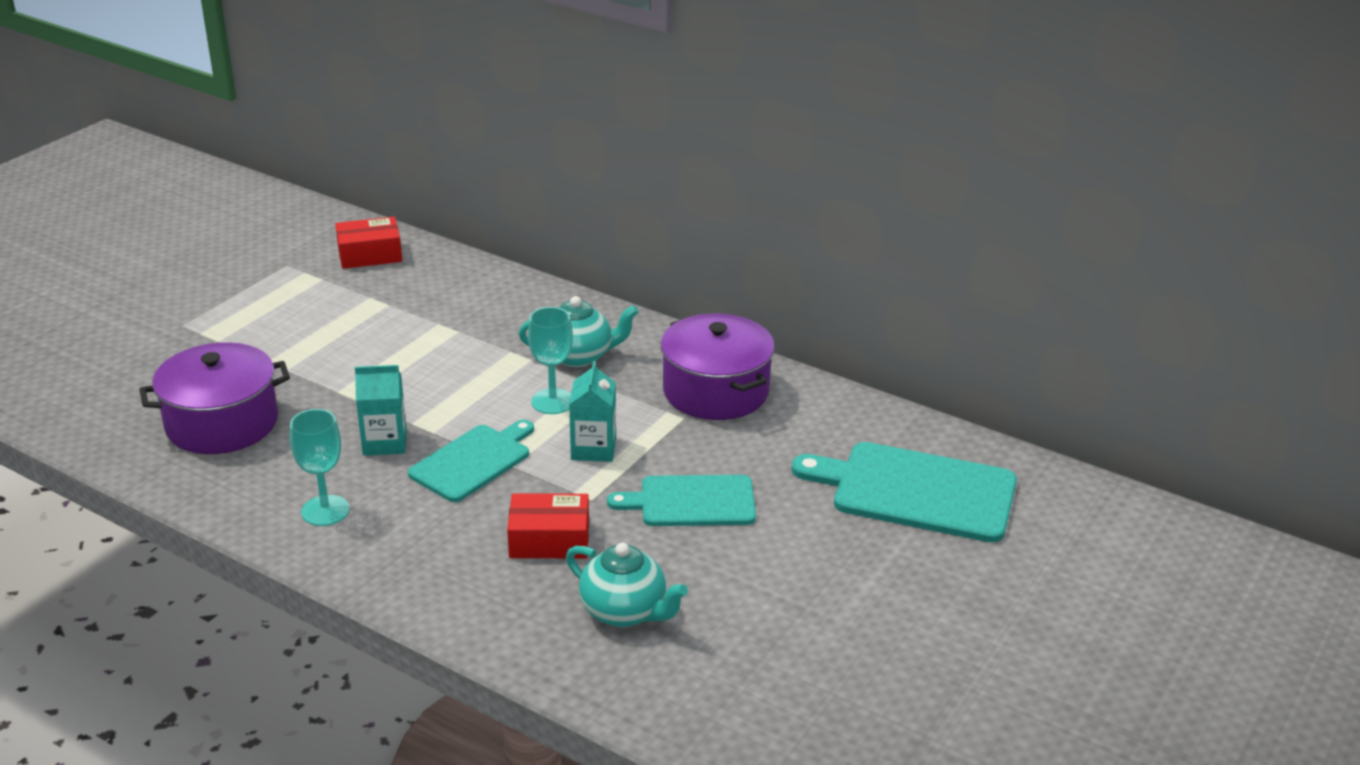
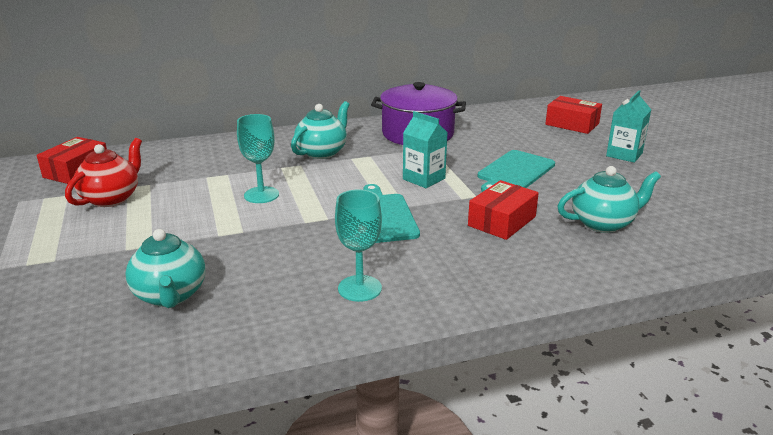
camera: 50 degrees left, 5 degrees down
(222, 423) = (170, 295): purple pot -> turquoise teapot
(341, 303) = (111, 198): none -> red teapot
(385, 442) = (310, 238): turquoise carton -> turquoise carton (624, 154)
(552, 401) = (356, 174): turquoise goblet -> turquoise goblet (261, 195)
(916, 491) = (572, 124): turquoise cutting board -> red box

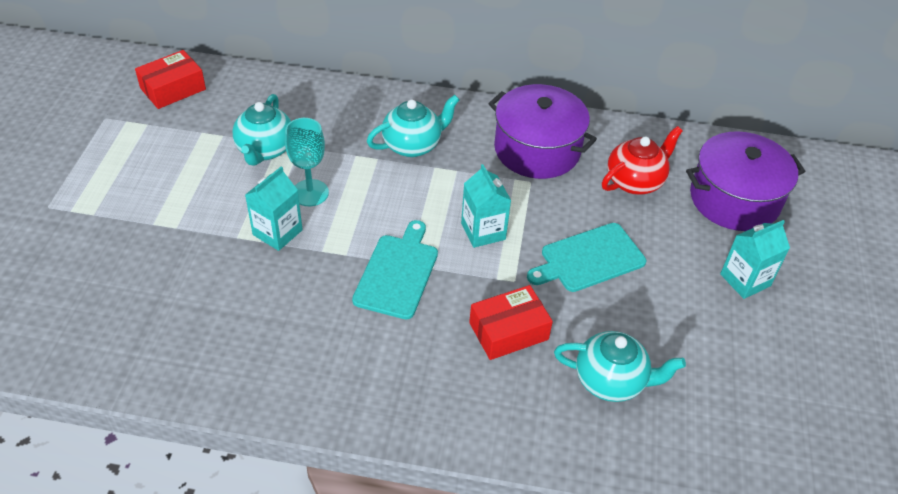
camera: 25 degrees right, 20 degrees up
(111, 198) = (180, 144): red teapot -> red teapot (635, 181)
(170, 295) = (154, 301): turquoise teapot -> turquoise teapot (265, 150)
(254, 223) = (277, 232): none -> turquoise carton
(359, 288) = (307, 363): turquoise goblet -> none
(572, 124) = (734, 199): red box -> purple pot

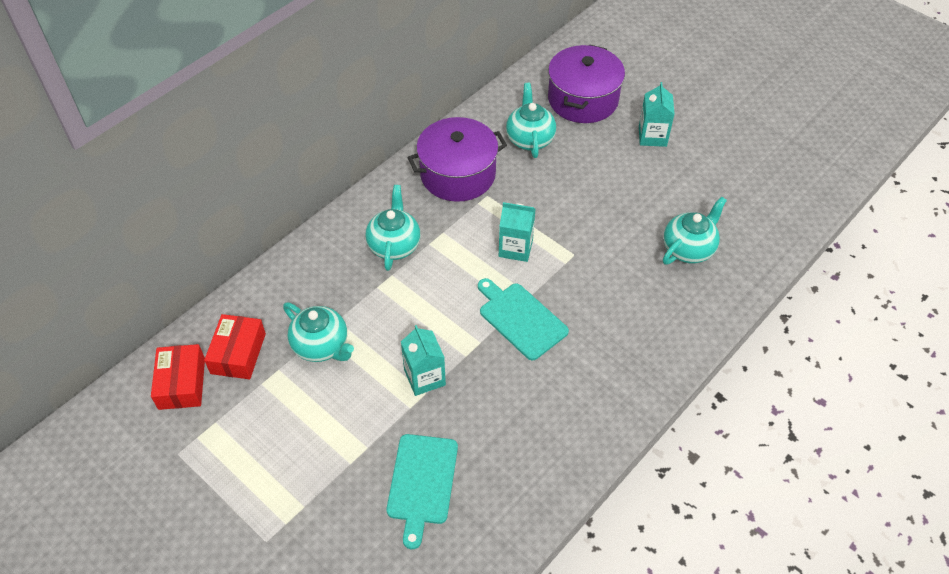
camera: 55 degrees left, 5 degrees up
(310, 193) = (396, 336): turquoise goblet -> none
(508, 331) = (615, 281): red box -> red box (238, 353)
(589, 259) = (582, 203): turquoise cutting board -> turquoise cutting board (422, 483)
(635, 181) = (530, 139): red teapot -> turquoise teapot

